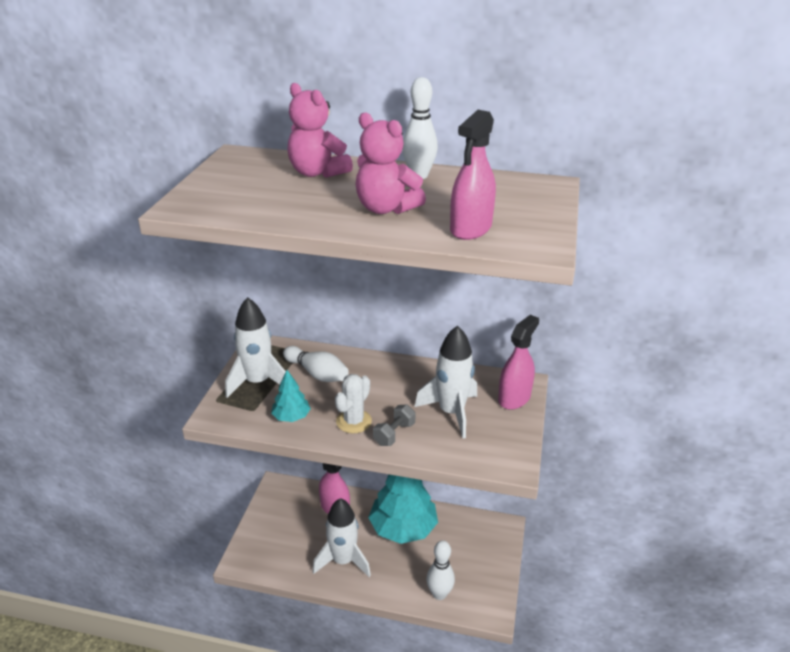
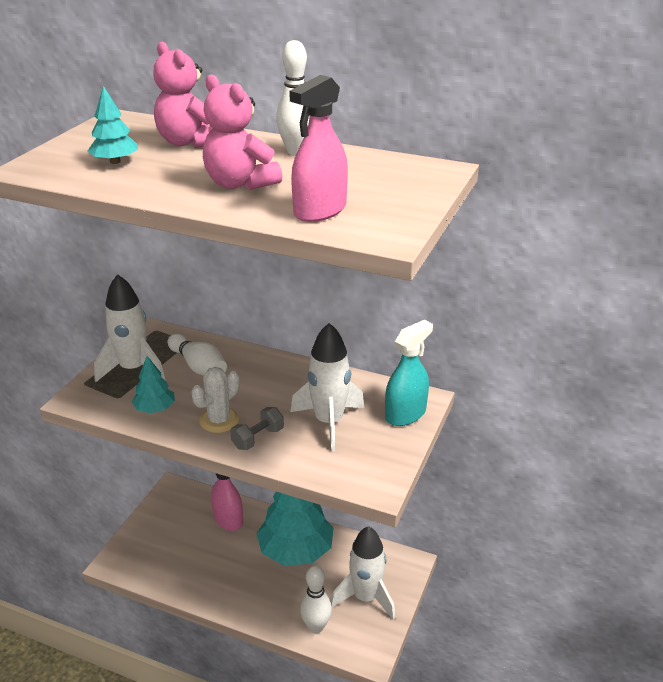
camera: 10 degrees right, 0 degrees up
(260, 195) = (115, 162): none -> turquoise tree
(343, 561) = (221, 576): white rocket -> white rocket (365, 597)
(514, 398) = (405, 414): pink spray bottle -> turquoise spray bottle

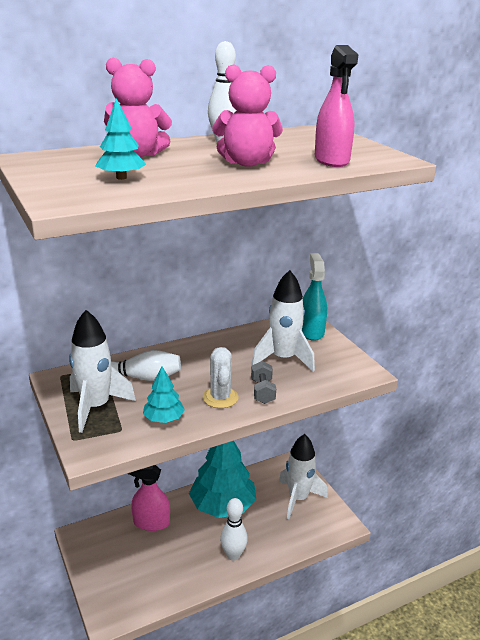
camera: 50 degrees left, 5 degrees down
(316, 626) = (296, 536): white bowling pin -> white bowling pin (233, 555)

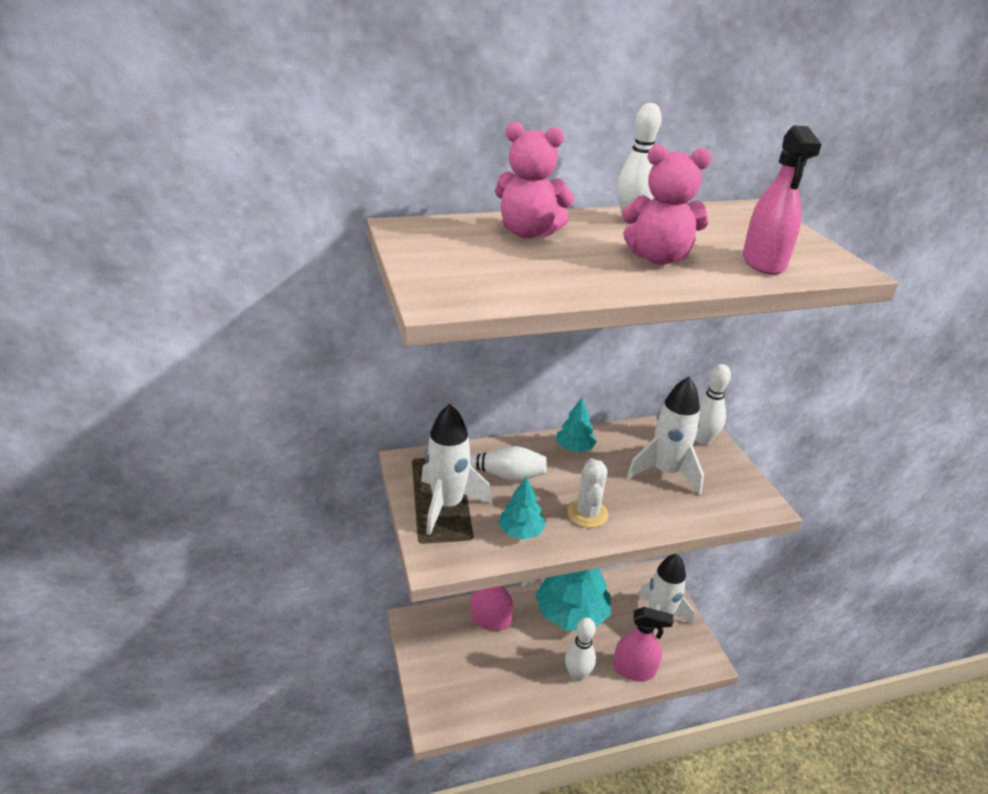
camera: 10 degrees right, 5 degrees up
(121, 178) = (509, 269): turquoise tree -> turquoise tree (574, 448)
(262, 391) = (637, 512): grey dumbbell -> none
(282, 542) = (634, 669): none -> pink spray bottle
(311, 331) = (702, 440): turquoise spray bottle -> white bowling pin

